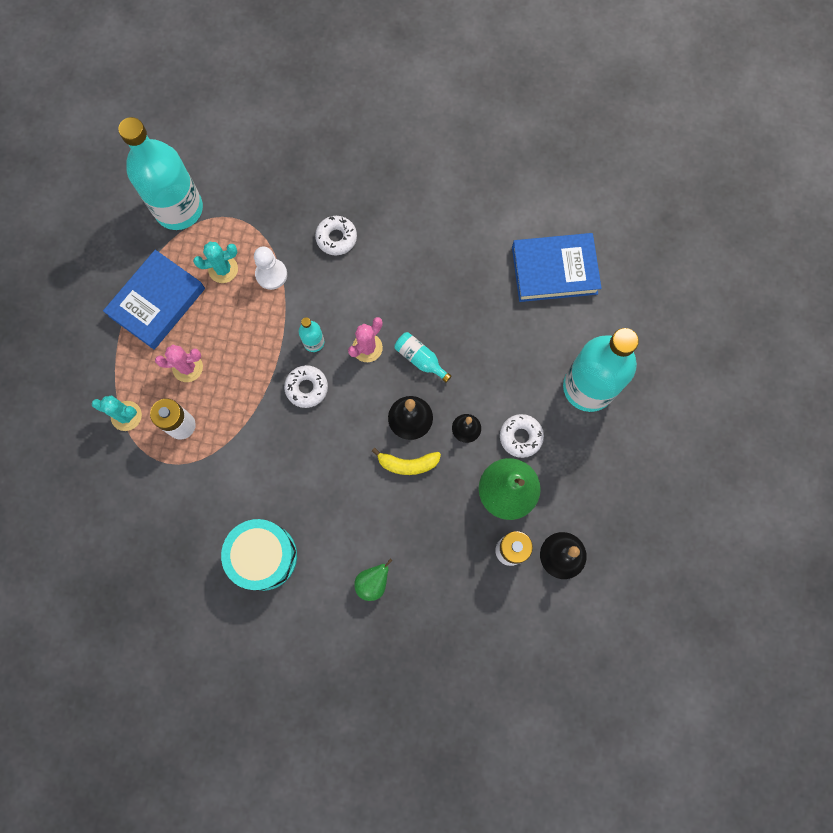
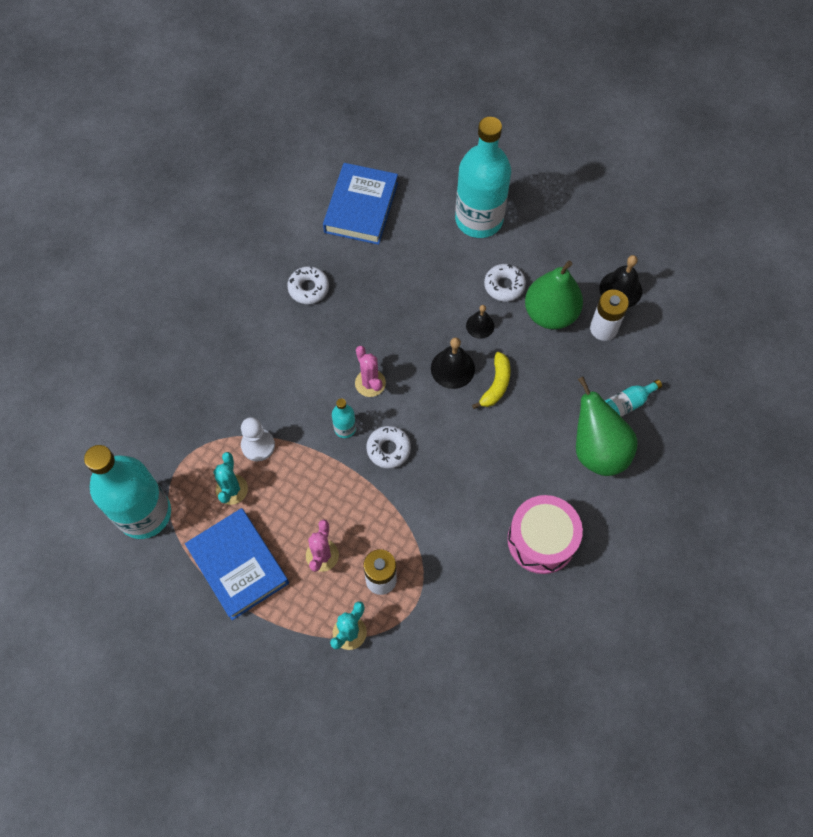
camera: 70 degrees left, 10 degrees down
(263, 556) = (541, 540): turquoise drum -> pink drum
(336, 238) = (247, 374): white donut -> white donut (308, 288)
(373, 582) = (597, 450): green pear -> green pear, size x1.94
(420, 359) = (399, 342): turquoise bottle -> turquoise bottle (626, 404)

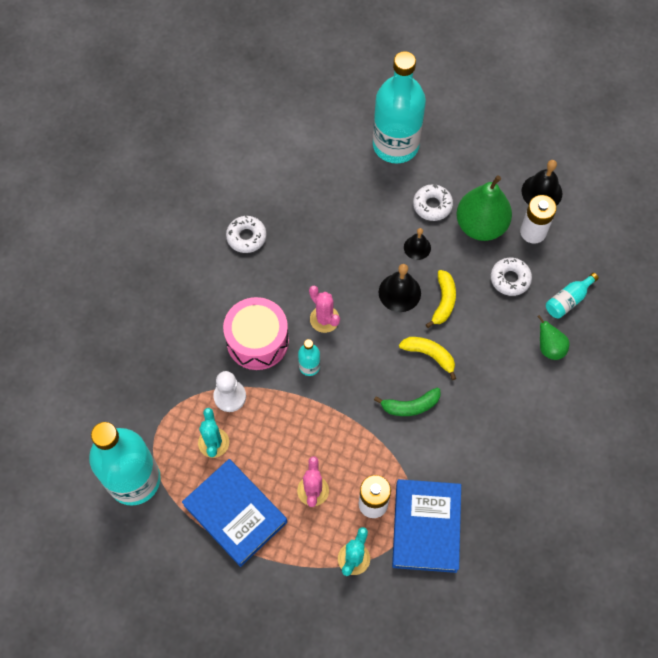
camera: 10 degrees left, 0 degrees up
(361, 207) = (280, 150): blue book -> blue book (426, 527)
(388, 449) = (355, 379): white donut -> white donut (510, 279)
(440, 486) = (410, 406): none -> green banana
(470, 437) = (429, 355): none -> yellow banana
(541, 540) = (514, 441): pink drum -> pink drum (257, 340)
(597, 450) = (549, 348): green pear -> green pear, size x0.52

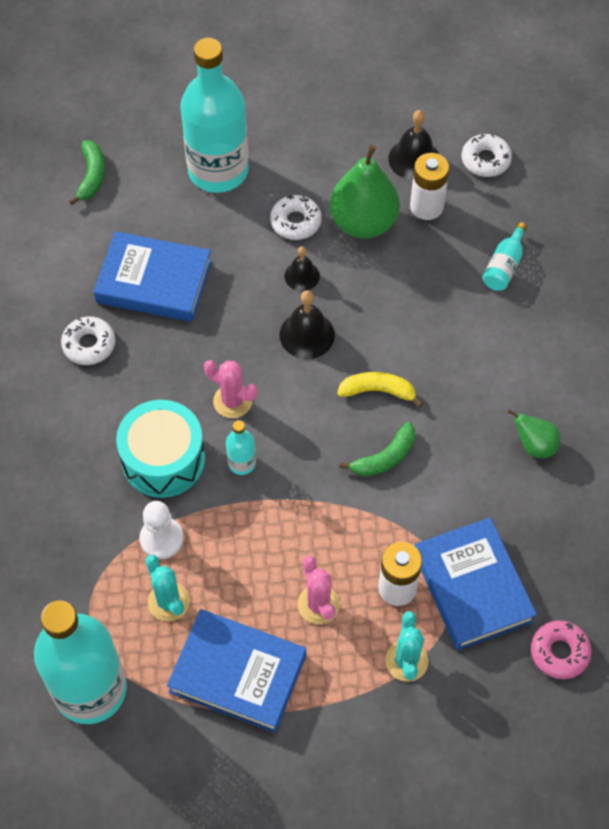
camera: 25 degrees left, 5 degrees down
(257, 340) = (163, 459): pink drum -> turquoise drum
(306, 114) = (92, 176): none -> green banana
(312, 209) = (154, 282): none -> blue book
(443, 301) = (363, 324): yellow banana -> none
(464, 602) = (559, 652): none -> pink donut
(510, 279) = (427, 269): white donut -> white donut (485, 160)
(549, 348) = (510, 326): green pear -> green pear (534, 445)

